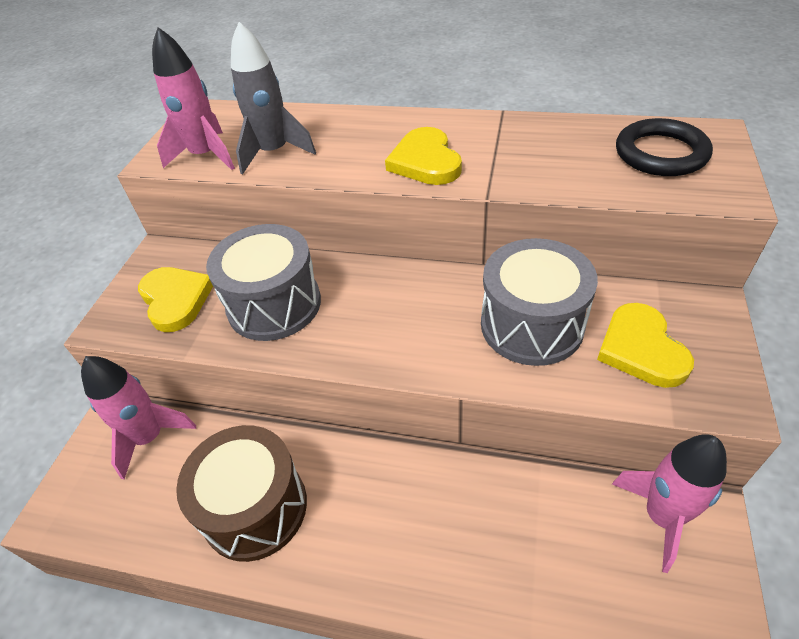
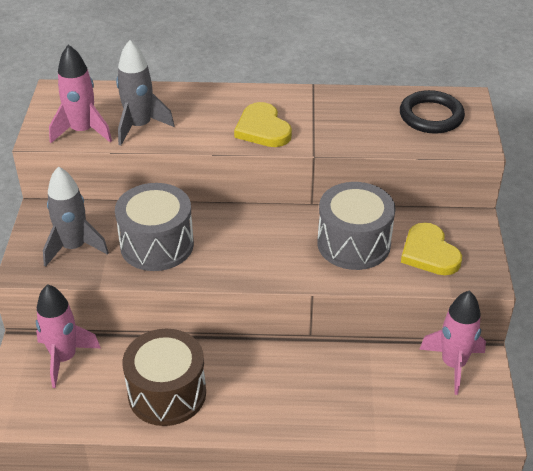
camera: 15 degrees left, 5 degrees down
(176, 299) = (74, 247): yellow heart -> grey rocket

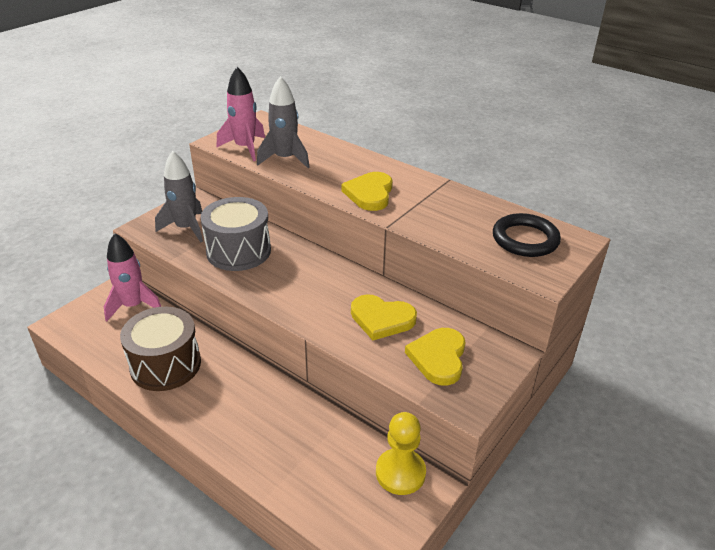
camera: 35 degrees right, 5 degrees down
(353, 243) = (381, 319): grey drum -> yellow heart
(453, 364) = (400, 473): pink rocket -> yellow pawn

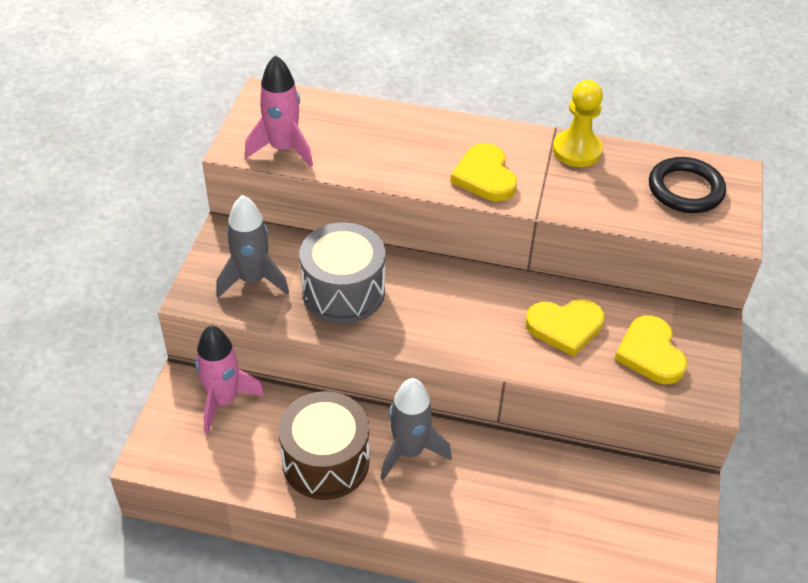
camera: 25 degrees left, 10 degrees up
(285, 159) = (347, 152): grey rocket -> grey rocket (409, 451)
(400, 473) = (654, 486): yellow pawn -> yellow pawn (577, 150)

